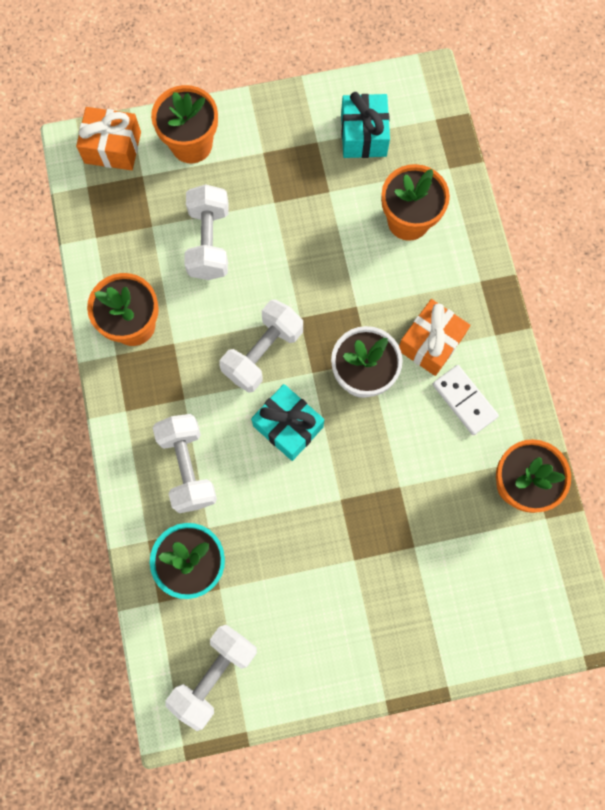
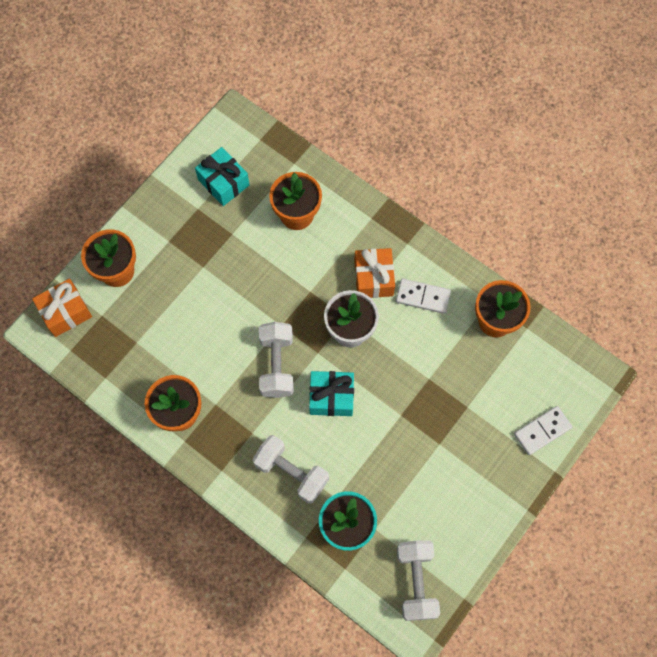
camera: 40 degrees left, 5 degrees down
(209, 242) = (183, 323): white dumbbell -> none
(470, 635) = (542, 431): none -> white domino

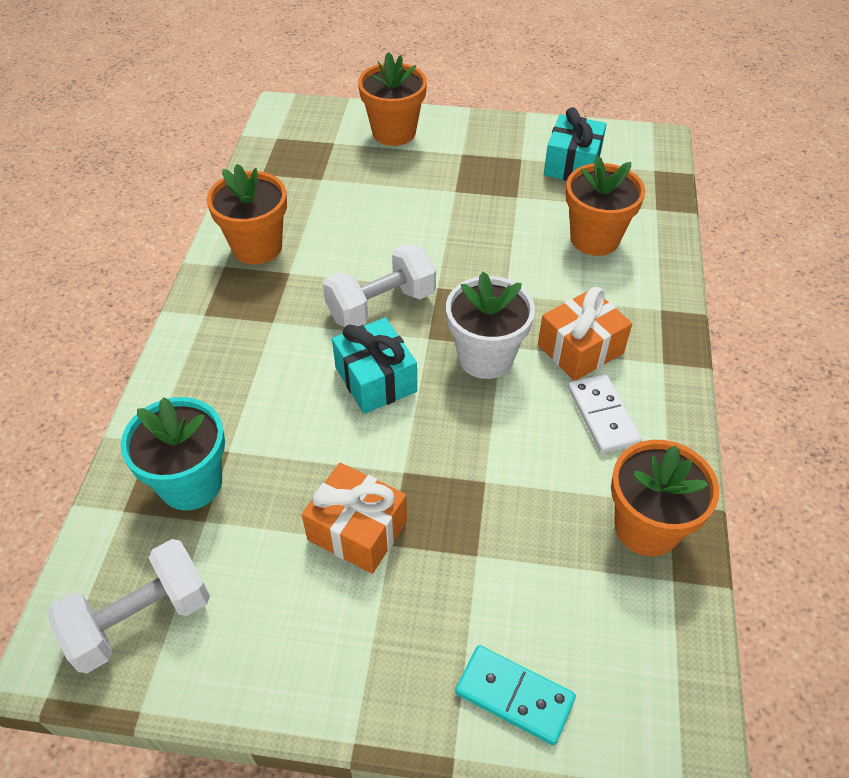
camera: 60 degrees right, 20 degrees down
(66, 312) = (317, 118): orange gift -> orange gift (357, 530)
(291, 472) = (240, 384): white dumbbell -> none
(542, 431) = (514, 695): white domino -> turquoise domino

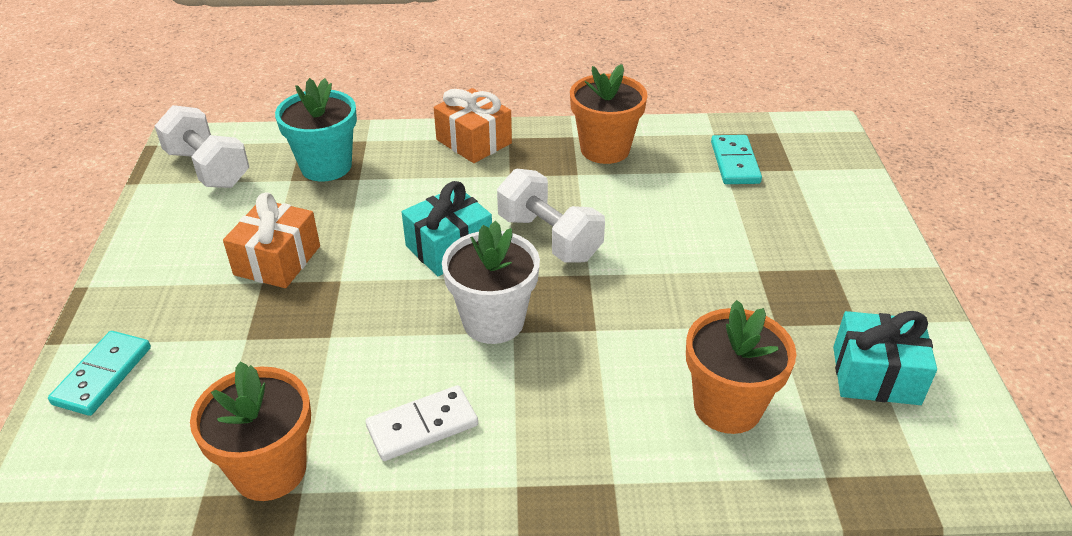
camera: 80 degrees right, 10 degrees down
(312, 171) = (734, 163): none -> turquoise domino
(394, 132) = (839, 209): orange flower pot -> none
(580, 349) = (523, 401): orange gift -> orange gift (474, 141)

